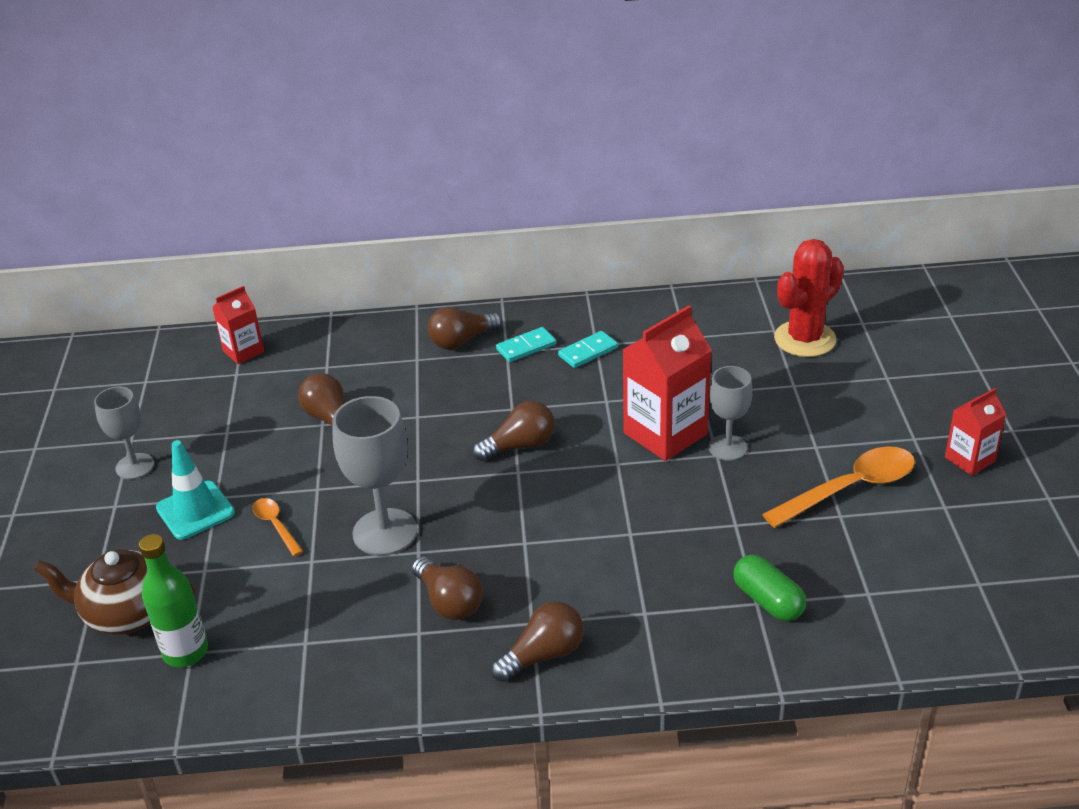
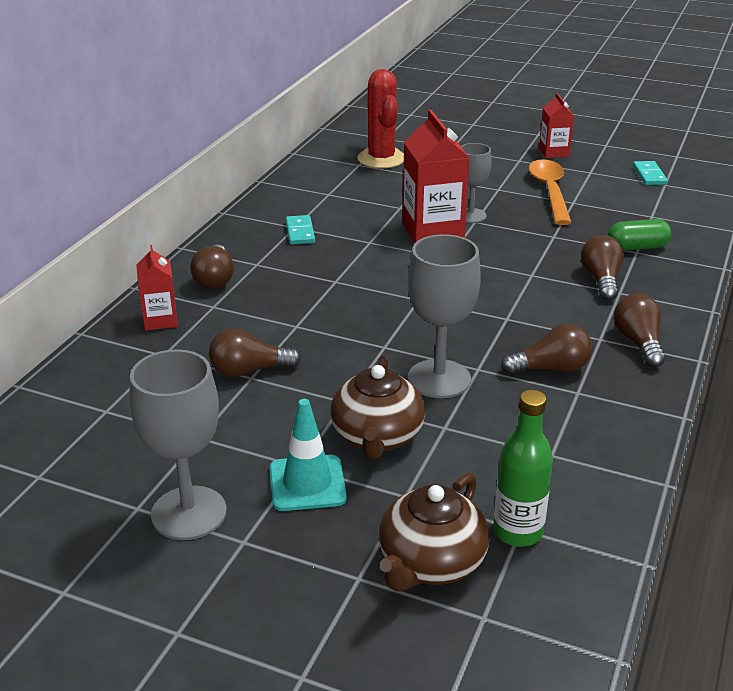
camera: 65 degrees left, 5 degrees down
(135, 466) = (189, 513): grey goblet -> grey goblet, size x1.60
(243, 351) = (72, 398): red carton -> red carton (160, 320)
(276, 525) = (377, 437): orange spoon -> brown teapot
(519, 446) = (387, 290): brown light bulb -> brown light bulb (601, 280)
(526, 347) = (261, 254): turquoise domino -> turquoise domino (649, 175)

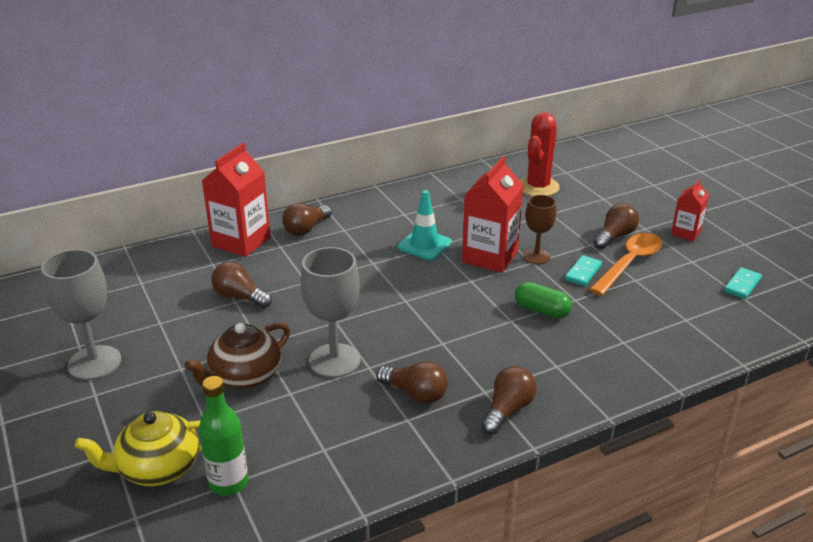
camera: 40 degrees right, 0 degrees up
(160, 320) = (241, 242): red carton -> red carton, size x1.78
(300, 232) = (401, 219): turquoise domino -> turquoise domino (583, 272)
(307, 483) = (169, 382): turquoise traffic cone -> turquoise traffic cone (424, 245)
(430, 562) = (158, 468): brown teapot -> yellow teapot
(471, 215) = (536, 256): grey goblet -> brown goblet
(601, 280) = (557, 350): brown light bulb -> brown light bulb (615, 236)
(637, 247) = (629, 339): green capsule -> green capsule (542, 310)

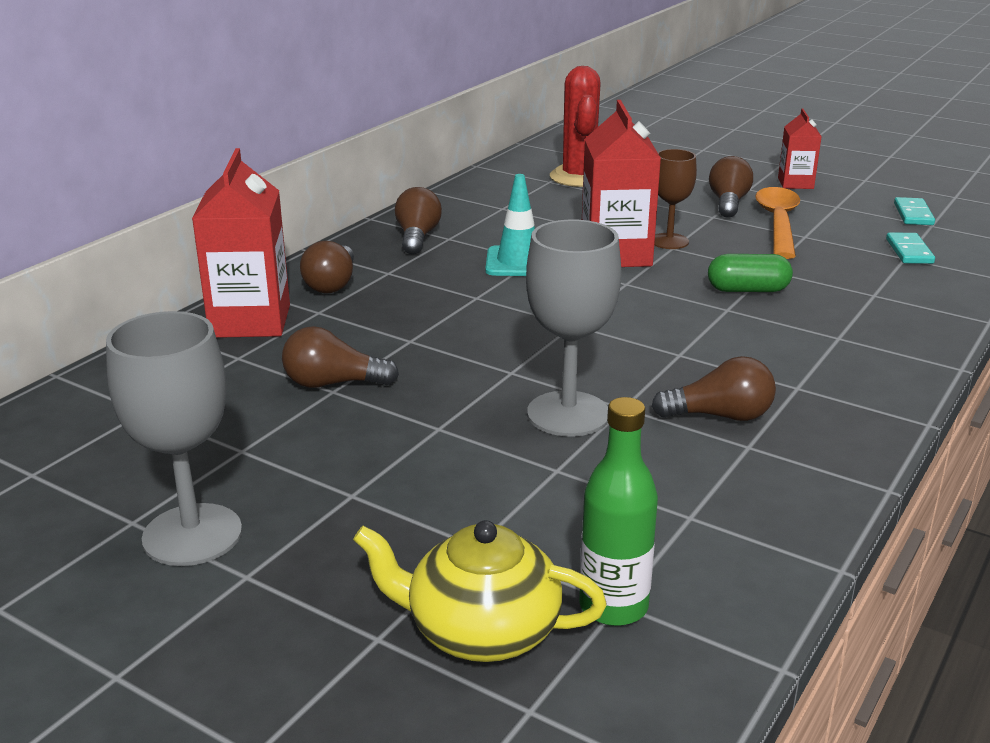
camera: 30 degrees left, 5 degrees down
(158, 468) = (480, 631): yellow teapot -> yellow teapot turned 60 degrees clockwise
(244, 376) = (464, 472): brown teapot -> none
(508, 410) = (848, 397): brown light bulb -> brown light bulb (417, 237)
(583, 272) = (741, 243): turquoise domino -> turquoise domino (909, 251)

